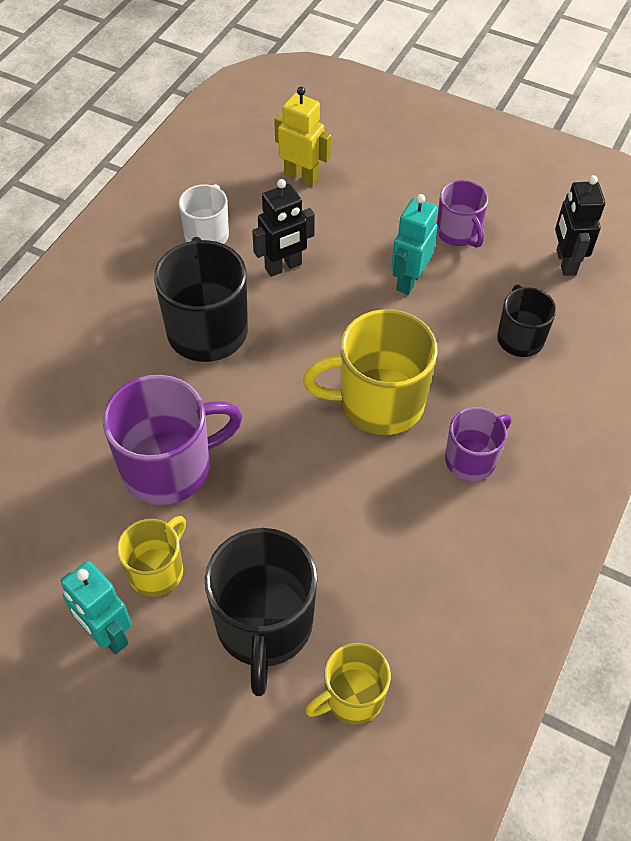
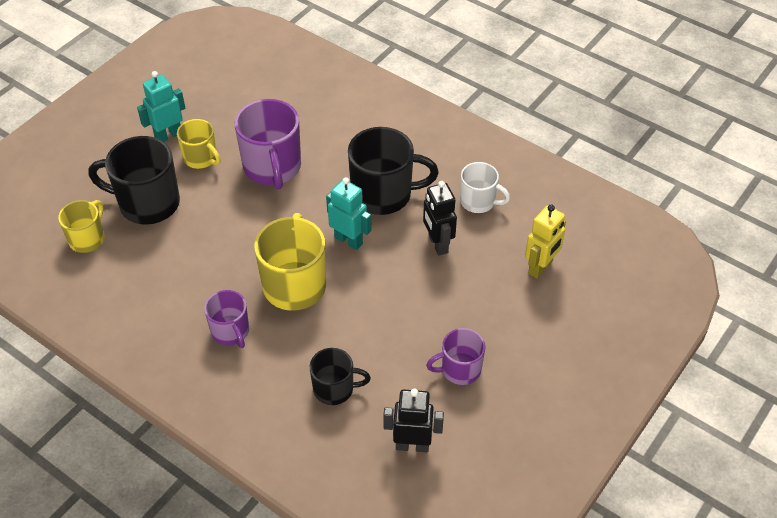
camera: 100 degrees right, 5 degrees down
(352, 696) = (87, 239): yellow mug -> yellow mug turned 45 degrees clockwise
(409, 280) = (410, 323): turquoise robot -> turquoise robot (349, 240)

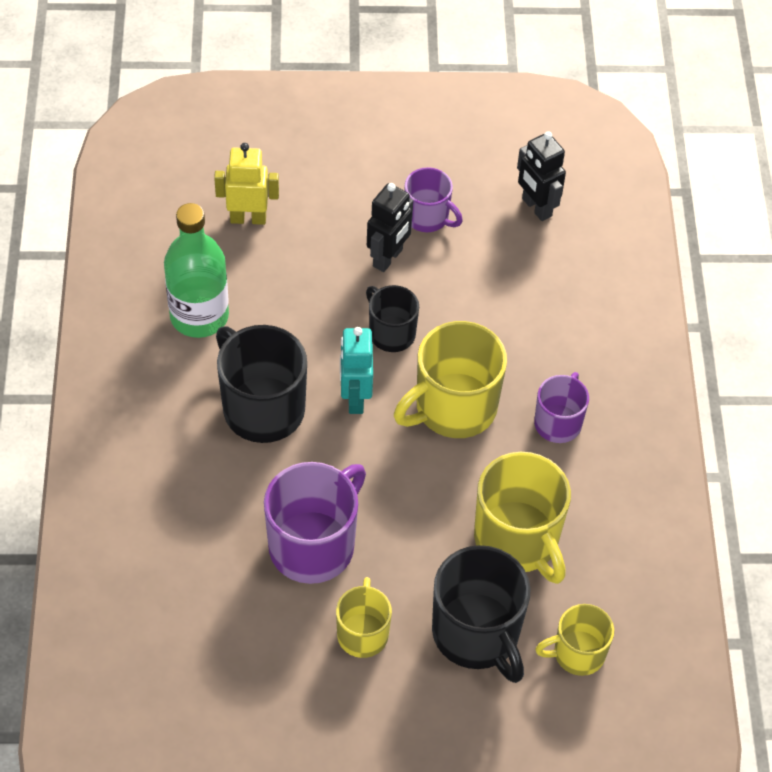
camera: 130 degrees left, 5 degrees up
(168, 135) = (358, 702): turquoise robot -> none
(179, 257) = (517, 540): none -> yellow mug
(334, 389) = (537, 296): black mug -> black mug (391, 333)
(437, 244) = (291, 318): black robot -> black robot (388, 258)
(478, 201) = (199, 316): white mug -> green bottle

